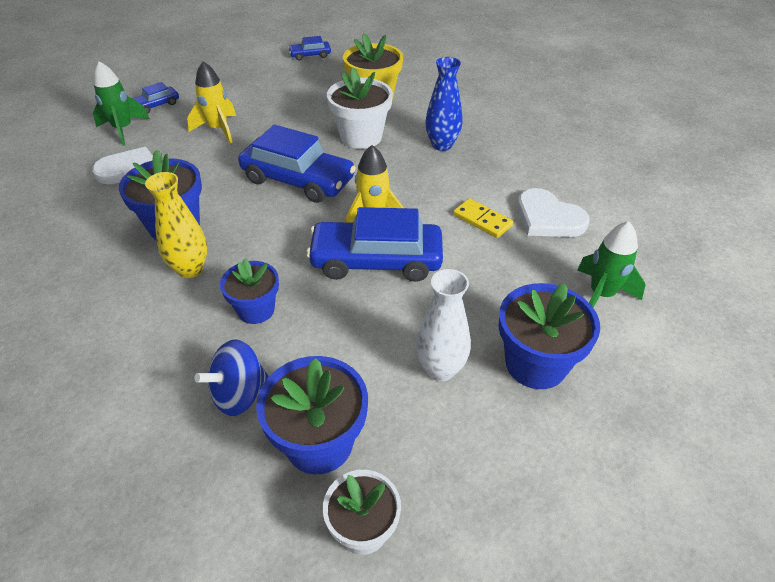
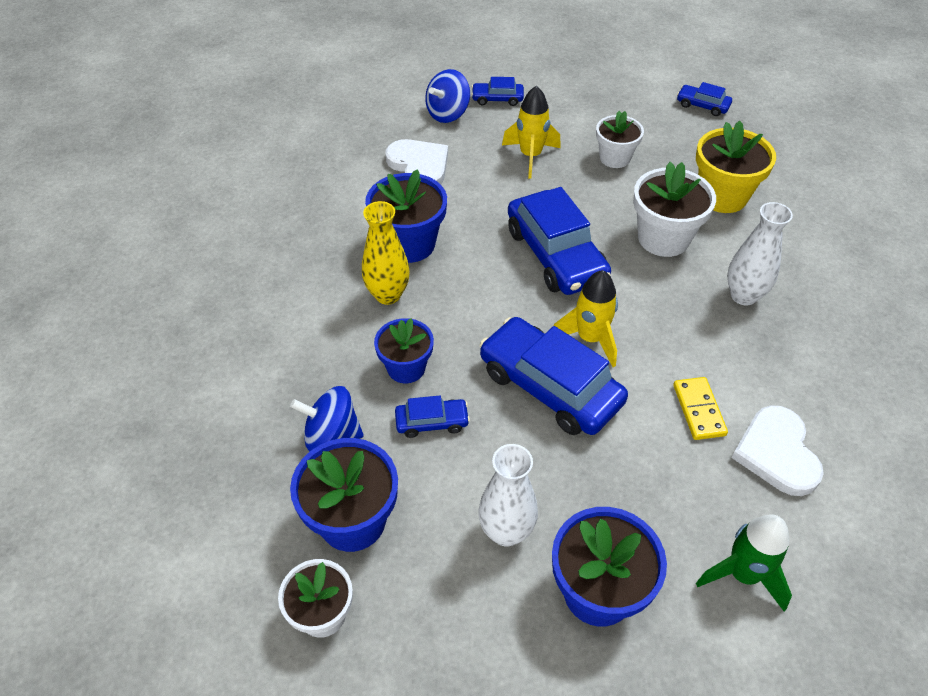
camera: 40 degrees right, 5 degrees up
(123, 129) = (448, 113): green rocket -> blue spinning top
(281, 106) = (614, 158): none -> white flower pot
(313, 334) = (432, 422): none -> blue car
(442, 145) = (743, 295): blue vase -> white vase

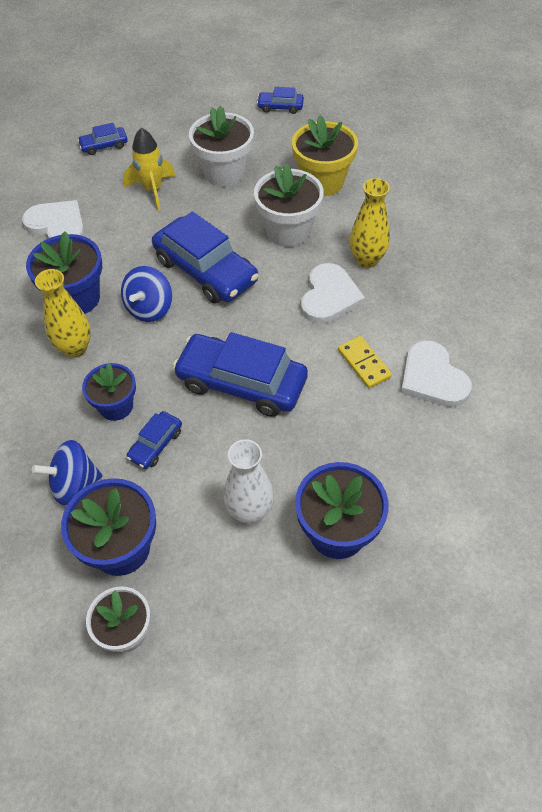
camera: 20 degrees left, 5 degrees up
(432, 422) = (156, 444): blue car -> blue car turned 150 degrees clockwise
(448, 113) = (65, 171): blue spinning top -> blue spinning top (149, 308)
(589, 339) = (259, 333): yellow rocket -> none
(614, 158) = (224, 172): white flower pot -> white flower pot, size x1.53
(684, 323) = (329, 297): none -> white heart
(742, 574) = (438, 479): green rocket -> none
(743, 295) = (367, 260): white vase -> yellow vase

